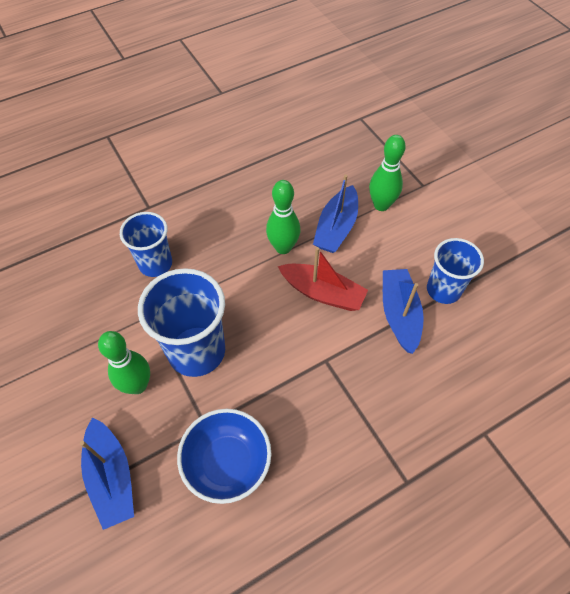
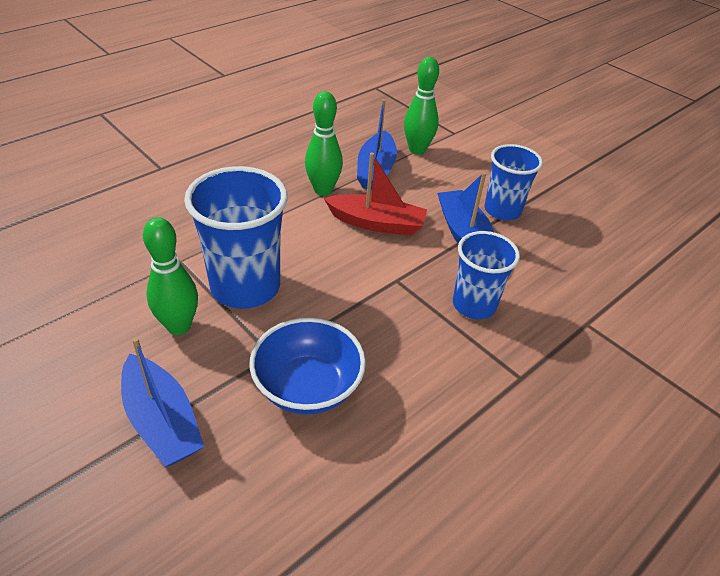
camera: 15 degrees left, 15 degrees down
(155, 264) = (179, 214): blue cup -> blue cup (474, 305)

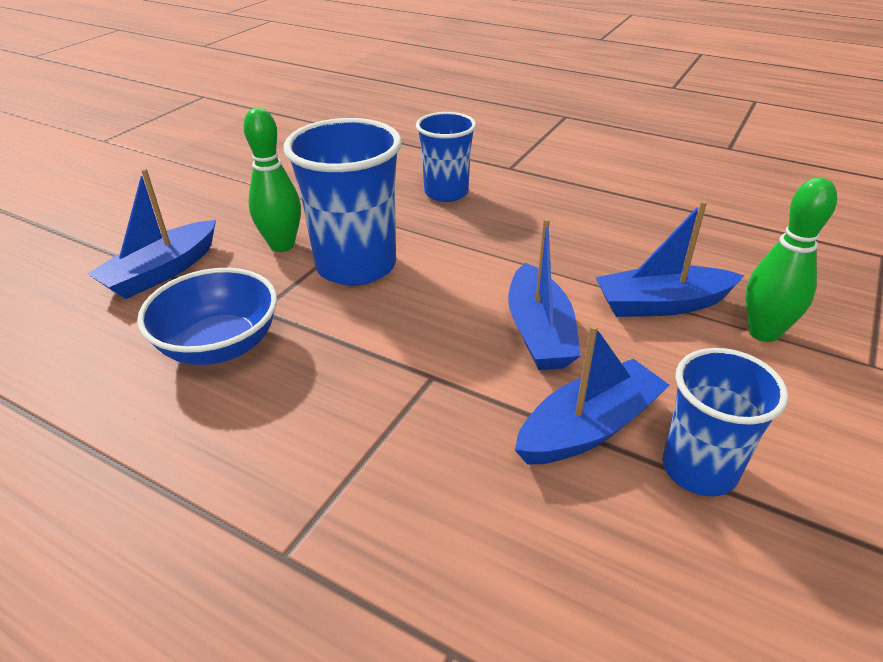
camera: 75 degrees right, 5 degrees down
(323, 190) = (570, 272): green bowling pin -> none
(377, 223) = (539, 332): red boat -> blue boat
(474, 305) = (422, 469): blue cup -> blue cup (446, 193)

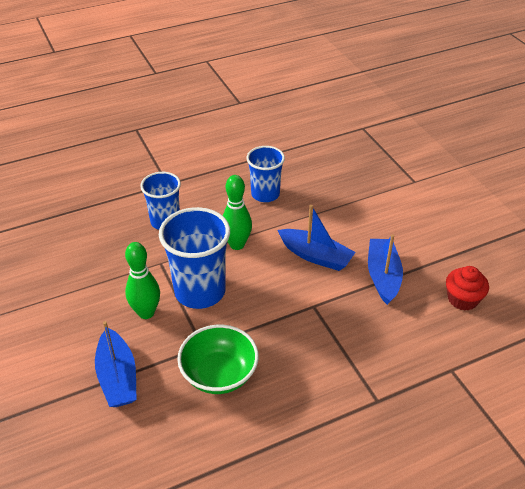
camera: 55 degrees left, 5 degrees up
(220, 345) = (219, 374): blue bowl -> green bowl
(661, 304) = (332, 208): blue boat -> none
(671, 581) = (462, 299): none -> red cupcake
(699, 469) = (425, 260): blue cup -> blue cup (265, 194)
(763, 332) = (375, 194): green bowling pin -> green bowling pin (237, 244)

